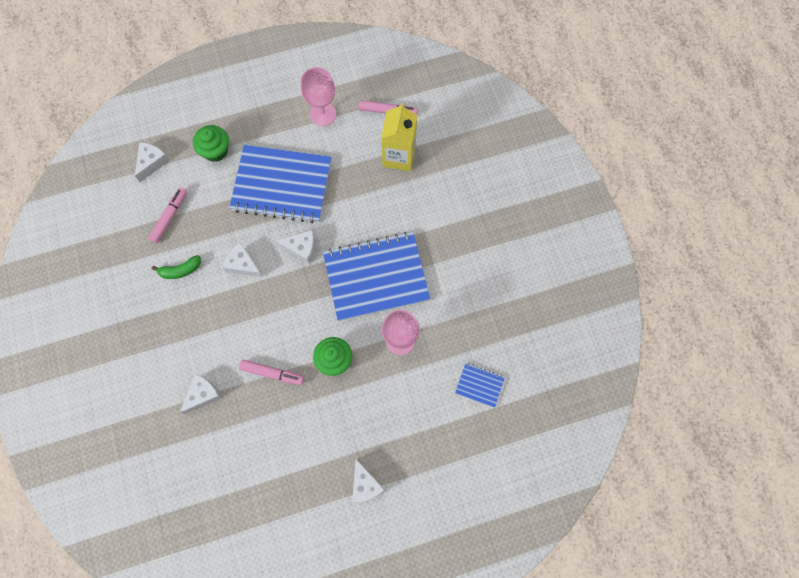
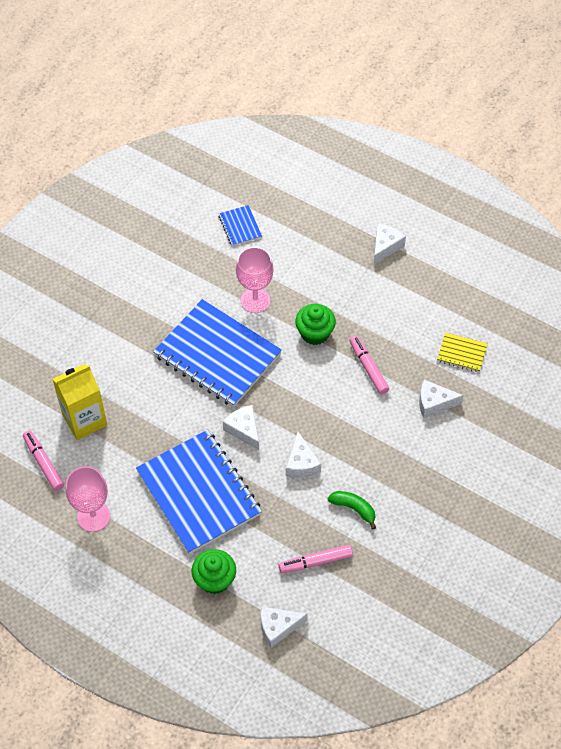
camera: 130 degrees left, 15 degrees down
(221, 454) = (461, 353): none -> yellow notebook

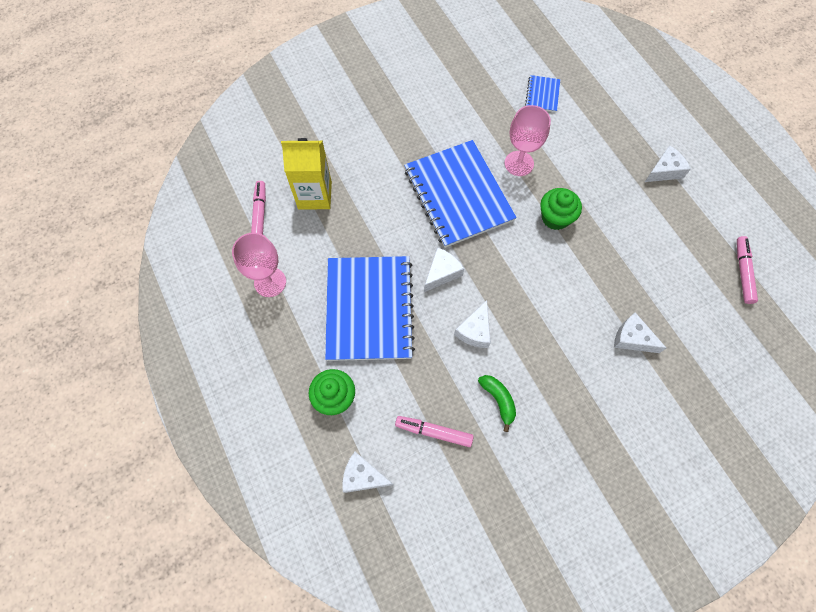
camera: 30 degrees right, 10 degrees up
(244, 430) = (442, 273): white cheese -> white cheese turned 45 degrees clockwise
(368, 368) = (587, 273): pink marker -> pink marker (742, 272)
(461, 353) = (685, 304): yellow notebook -> none

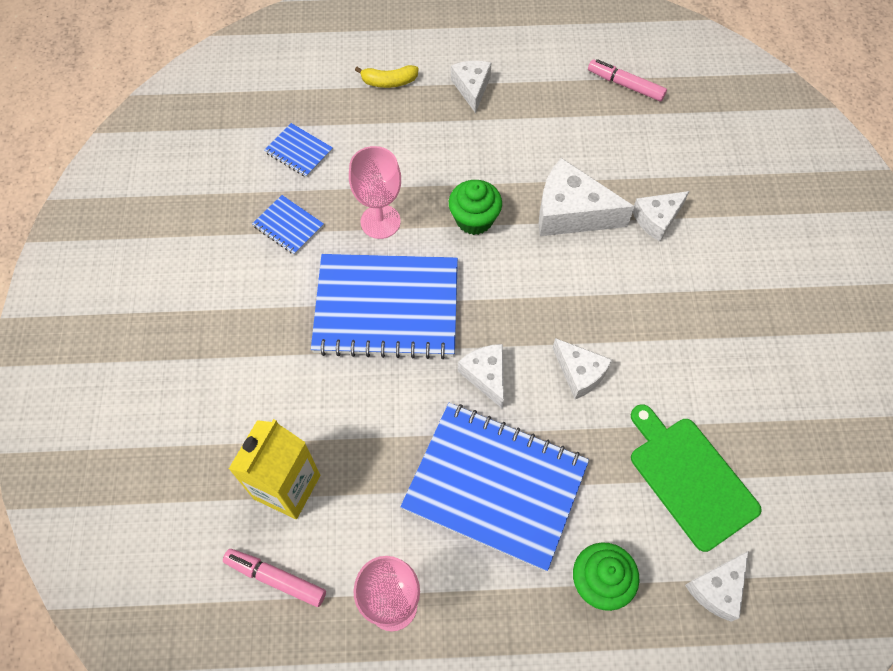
camera: 65 degrees left, 5 degrees down
(434, 432) = (690, 478): pink marker -> green cutting board
(484, 115) = (288, 226): none -> blue notebook
(498, 400) = (677, 387): green banana -> none
(600, 277) = (571, 213): none -> white cheese
(633, 119) = (389, 82): none -> yellow banana

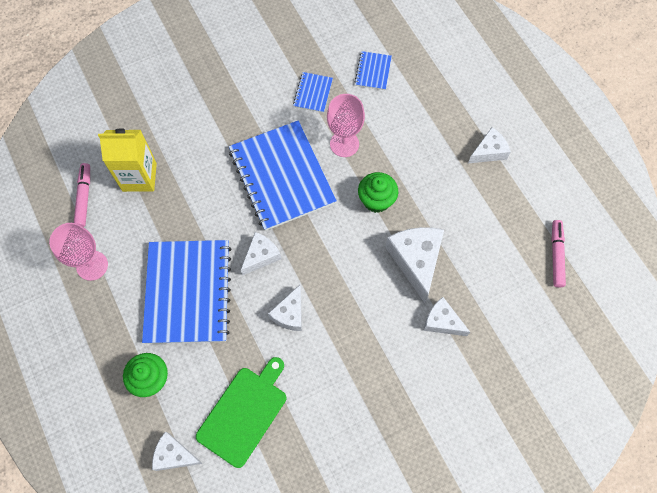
camera: 65 degrees right, 5 degrees up
(389, 82) = (462, 97): yellow banana -> none

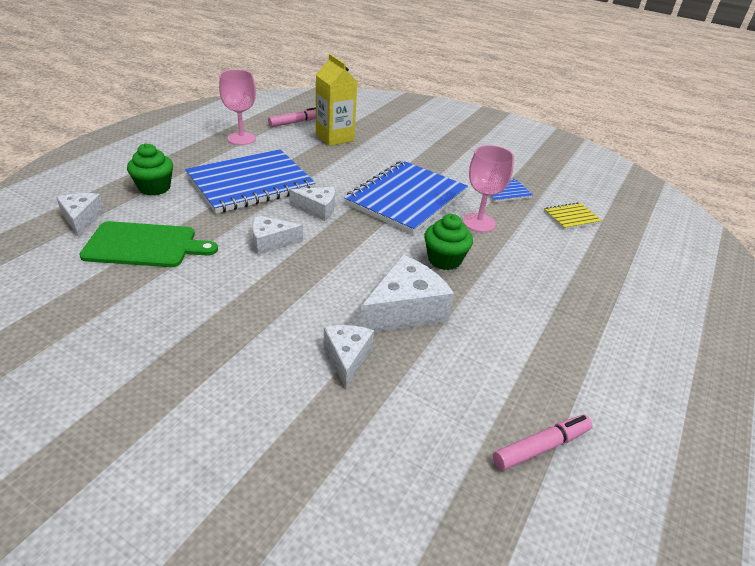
camera: 55 degrees right, 30 degrees down
(373, 71) = (571, 217): blue notebook -> yellow notebook
(488, 151) = (597, 326): white cheese -> none

